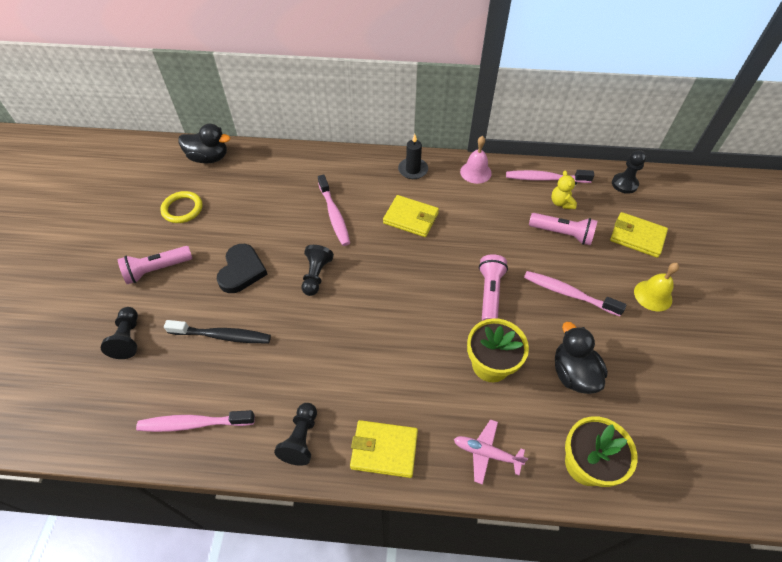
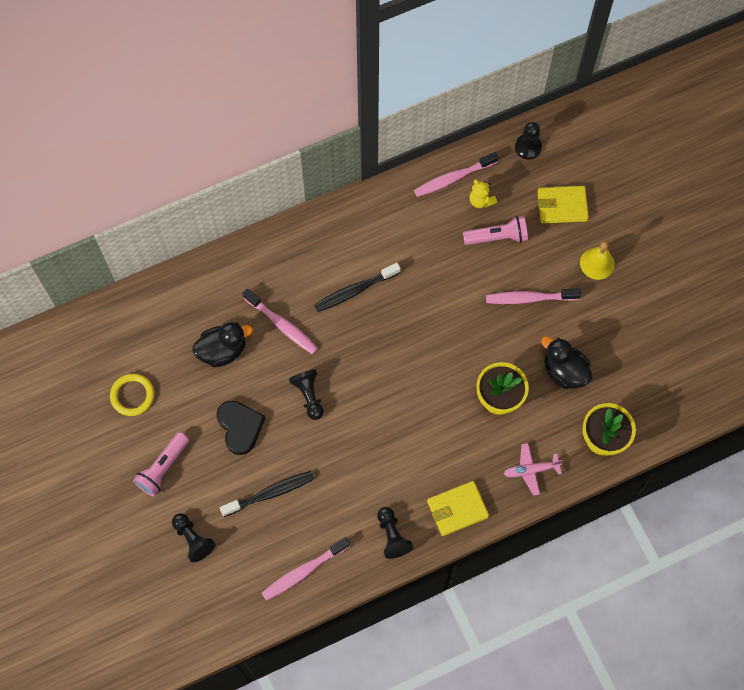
camera: 30 degrees left, 15 degrees up
(209, 158) = (109, 324): black duck -> black duck (222, 351)
(411, 218) = (354, 291): yellow wallet -> black toothbrush
(413, 170) = (323, 232): black candle -> none
(475, 172) = (384, 204): pink bell -> none
(489, 293) = (465, 333): pink flashlight -> none

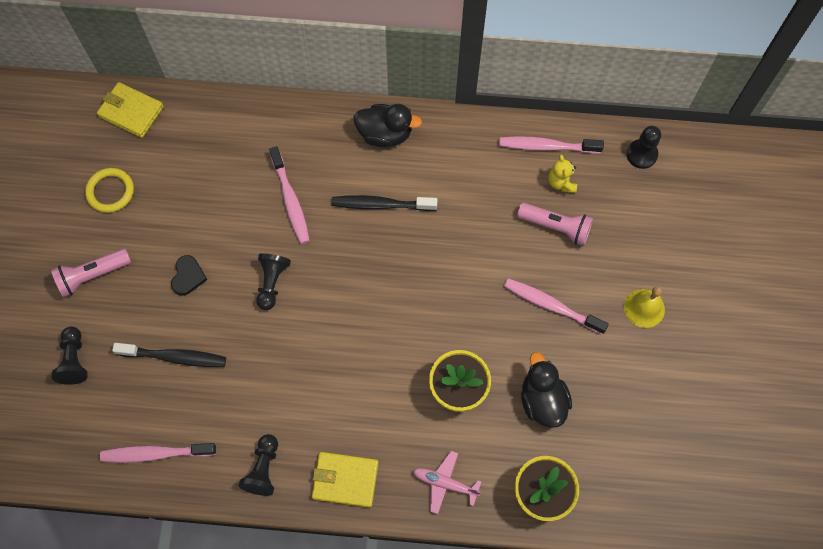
camera: 30 degrees right, 0 degrees up
(222, 351) = (219, 194): black duck -> black duck (385, 134)
(240, 427) = (188, 276): black heart -> black heart, size x0.66
(562, 206) = (642, 231): yellow wallet -> yellow wallet (131, 112)

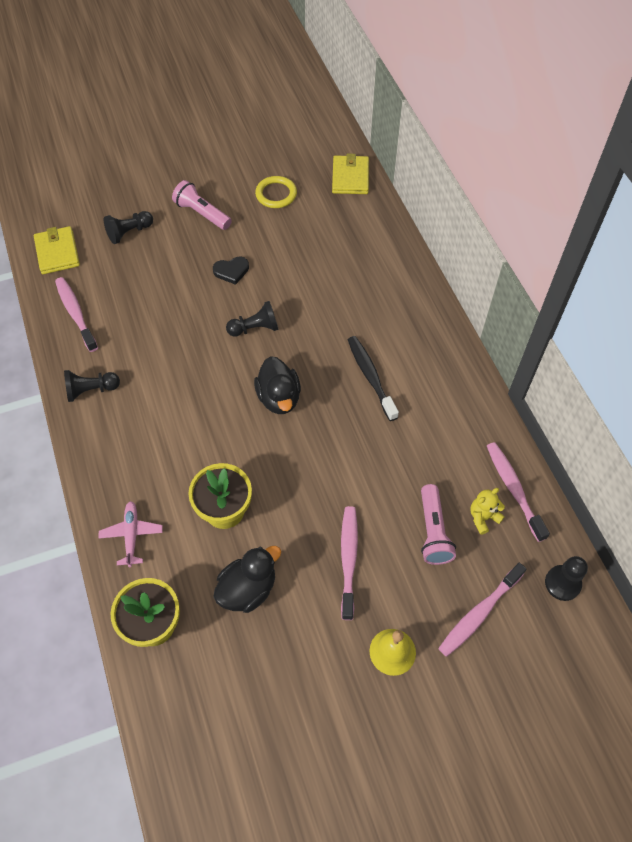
camera: 65 degrees right, 10 degrees down
(175, 357) = (160, 292): black toothbrush -> none
(290, 200) = (336, 310): pink toothbrush -> pink toothbrush (479, 613)
(345, 480) = (104, 454): yellow wallet -> yellow wallet (57, 252)
(385, 134) = (440, 352): black duck -> black duck (279, 398)

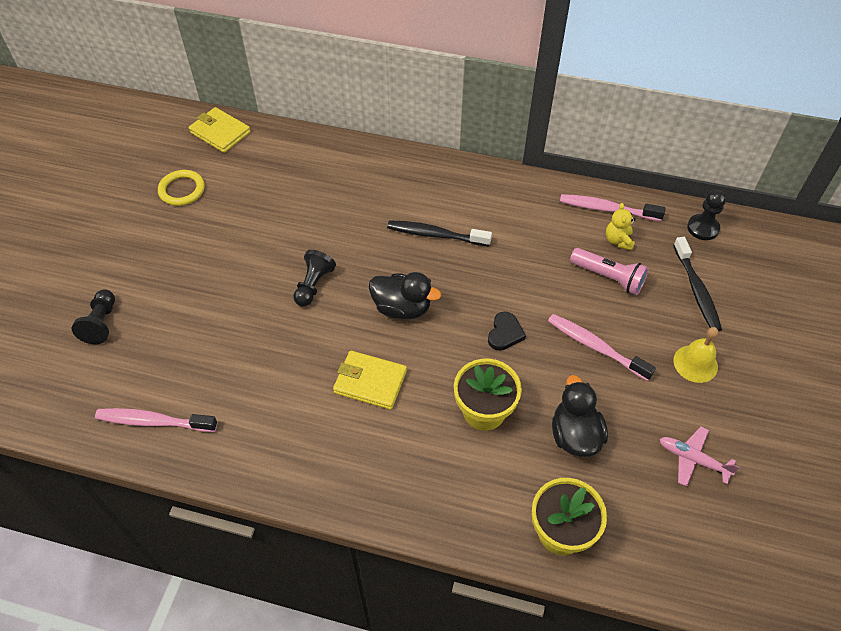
camera: 55 degrees left, 5 degrees down
(57, 252) = (58, 399): yellow wallet -> yellow wallet (370, 382)
(91, 390) = (261, 455): black pawn -> none
(131, 535) = (454, 502): pink plane -> pink plane (693, 459)
(202, 214) = (143, 254): pink flashlight -> none
(231, 271) = (233, 268): black heart -> black heart (505, 333)
(479, 613) = (696, 290): pink toothbrush -> black toothbrush

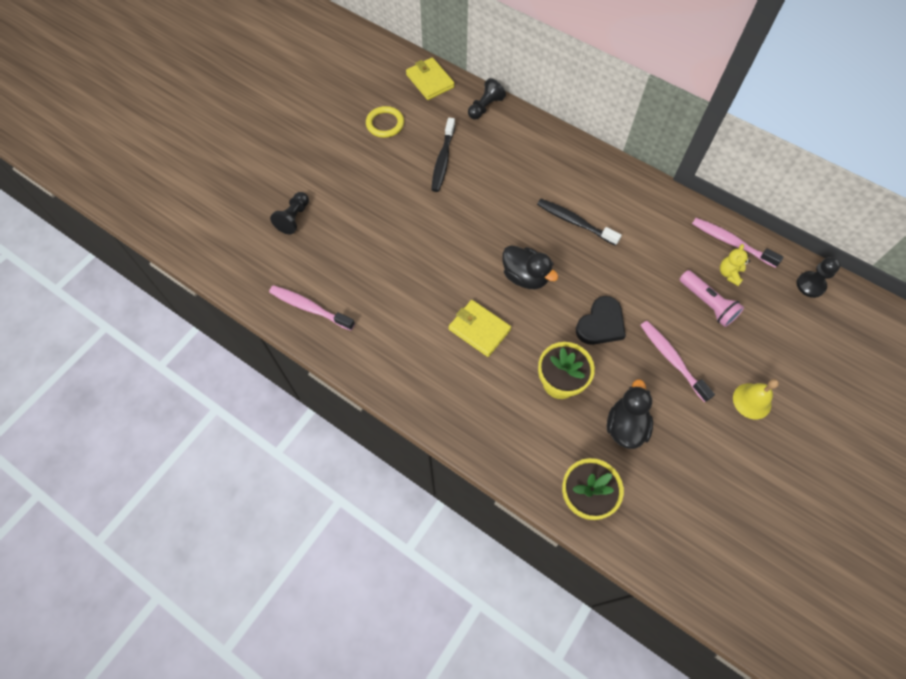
camera: 20 degrees right, 10 degrees up
(313, 285) = (462, 236): black pawn -> black pawn (485, 107)
(505, 333) = (601, 324): black heart -> black heart, size x1.52
(693, 459) = (715, 478): pink plane -> none
(696, 290) = (780, 339): black toothbrush -> black toothbrush (443, 160)

